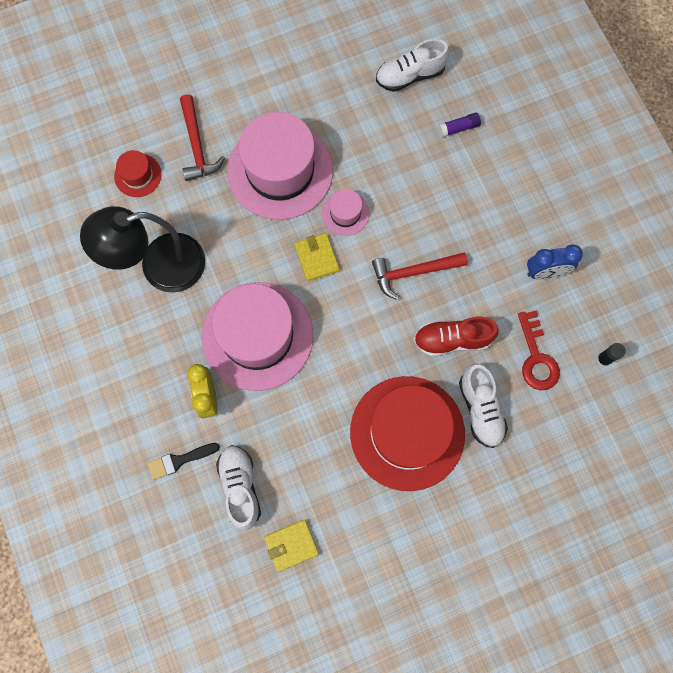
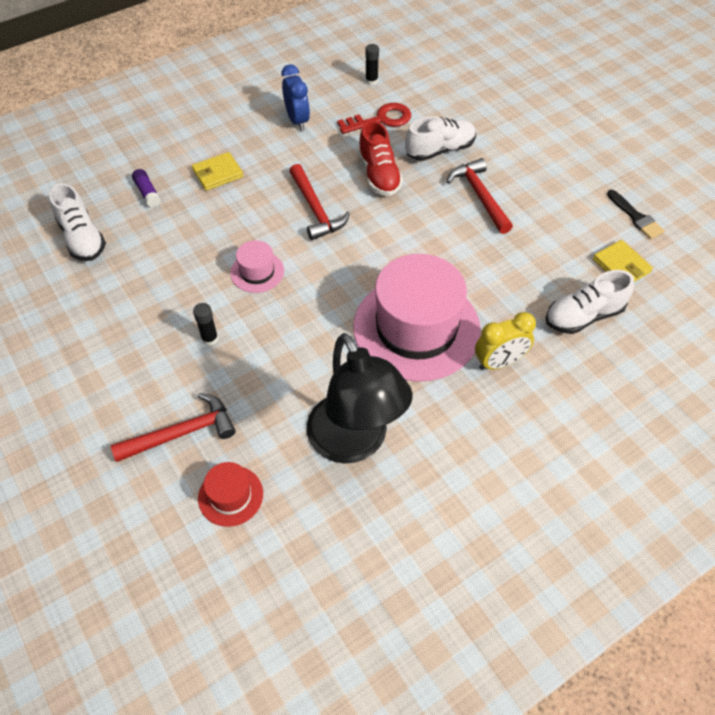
camera: 100 degrees left, 20 degrees down
(179, 460) = (578, 376): black brush -> black brush (636, 217)
(280, 170) = (210, 339): pink hat -> black glue stick
(317, 258) = (314, 289): yellow wallet -> yellow wallet (218, 173)
(407, 433) = (479, 196): red hat -> red hammer

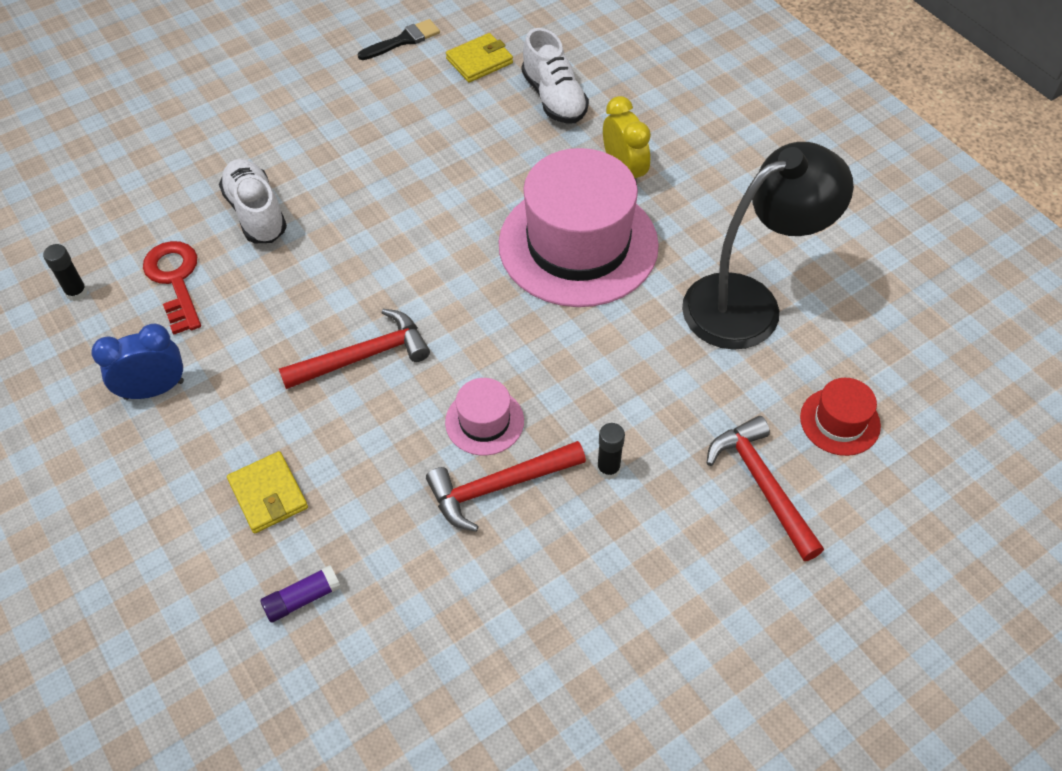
camera: 90 degrees left, 0 degrees up
(82, 238) = (404, 688): white shoe -> none
(379, 175) = (298, 282): red shoe -> none
(479, 196) = (353, 175): red hammer -> red hammer (499, 487)

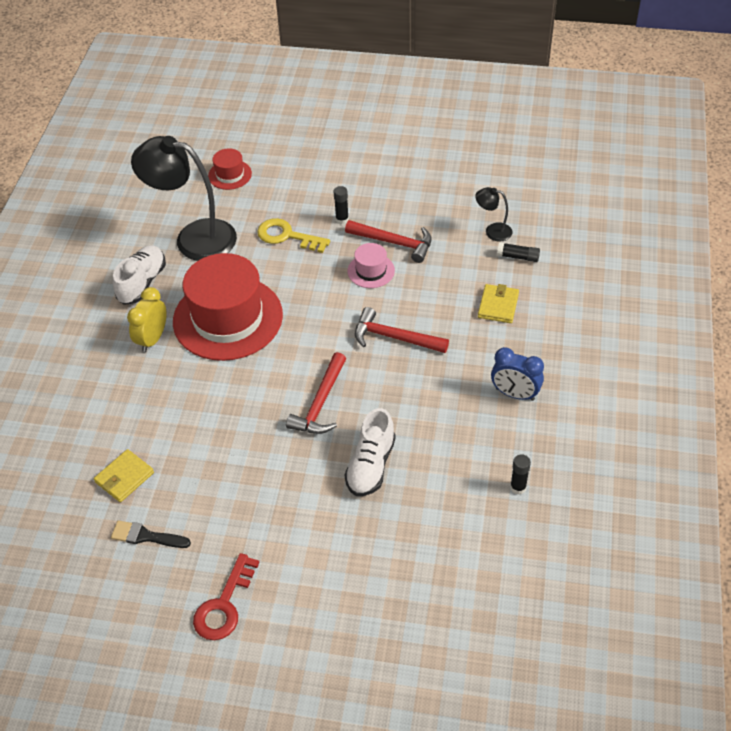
camera: 135 degrees left, 5 degrees down
(175, 280) = (454, 453): red key -> red key (224, 605)
(302, 599) = (518, 257): purple glue stick -> black glue stick
(378, 619) = (493, 231): none -> black lamp
(479, 61) = (124, 477): yellow wallet -> yellow wallet turned 60 degrees counterclockwise
(554, 98) = (122, 414): white shoe -> white shoe (142, 283)
(578, 244) = (228, 318): pink hat -> red hat
(645, 389) = (287, 236): none -> yellow key
(762, 485) = (291, 176): red hammer -> red hammer (320, 403)

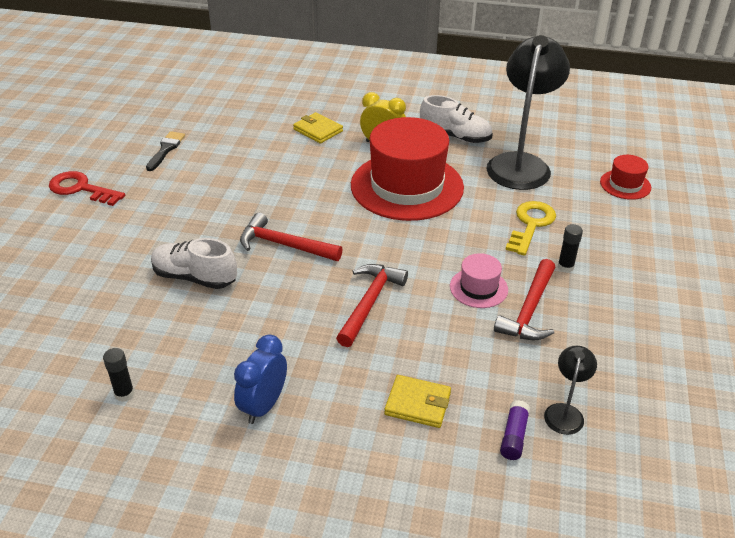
camera: 90 degrees right, 10 degrees down
(124, 477) = (229, 137): yellow wallet -> yellow wallet (318, 130)
(518, 257) = (514, 436): black glue stick -> purple glue stick

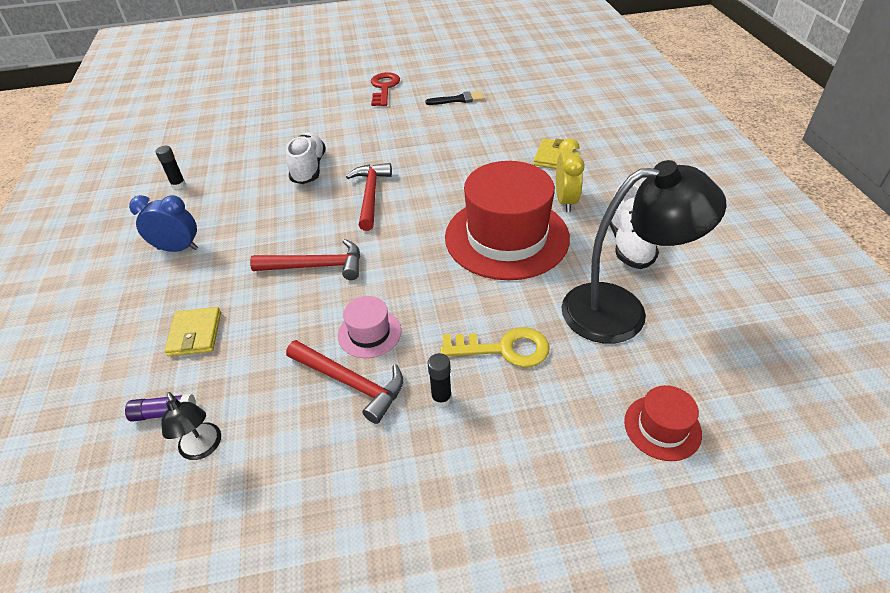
camera: 70 degrees right, 5 degrees up
(529, 310) = (351, 383): red hammer -> red hammer turned 150 degrees counterclockwise
(565, 412) = (203, 448): black lamp -> black lamp turned 60 degrees clockwise

